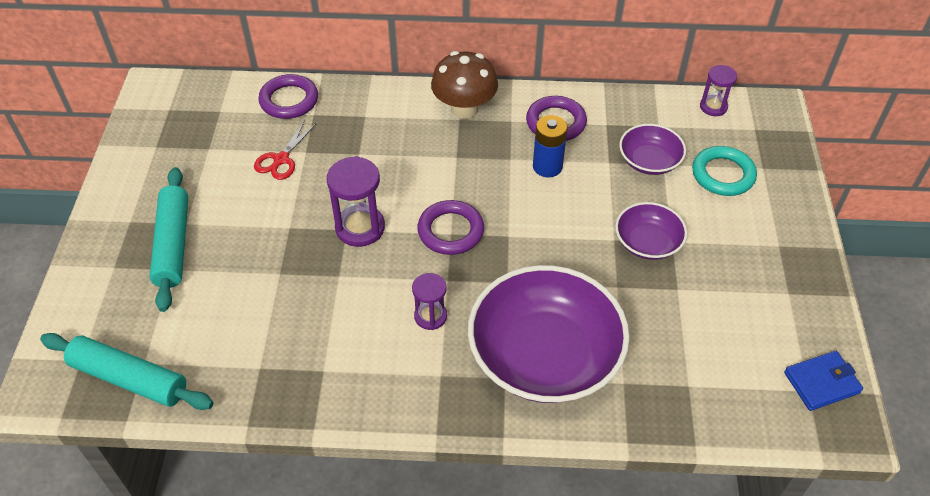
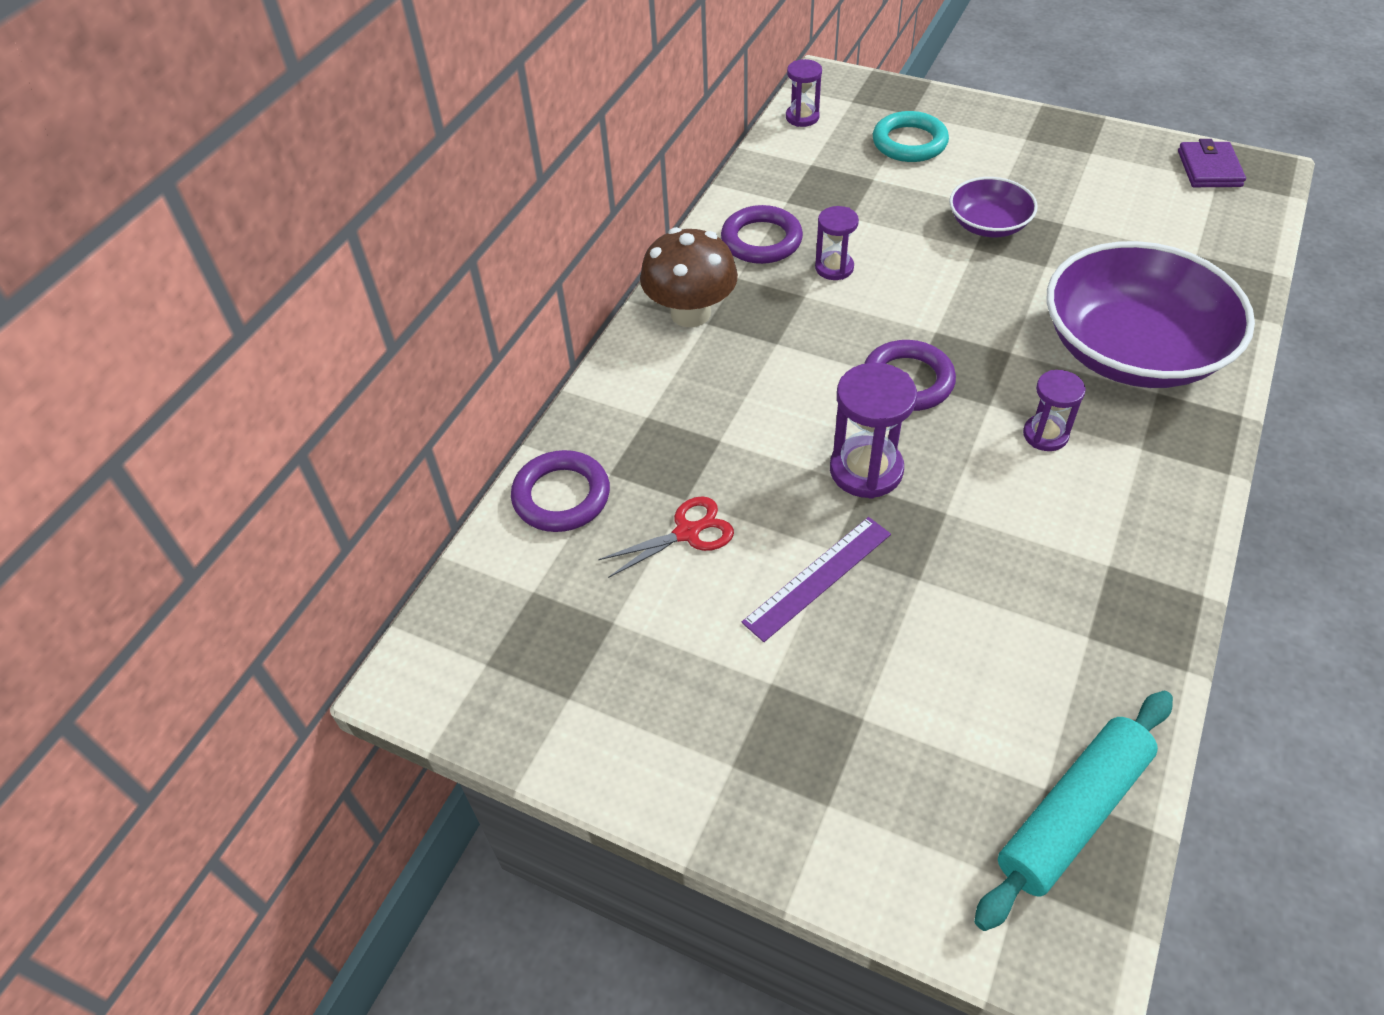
camera: 65 degrees left, 0 degrees up
(173, 244) = (810, 708): turquoise rolling pin -> none
(265, 225) = (818, 577): none -> purple ruler
(281, 160) = (688, 532): red scissors -> red scissors turned 75 degrees counterclockwise
(547, 166) = (834, 268): blue battery -> purple hourglass
(649, 161) = (863, 187): purple bowl -> none
(821, 382) = (1209, 169): blue wallet -> purple wallet

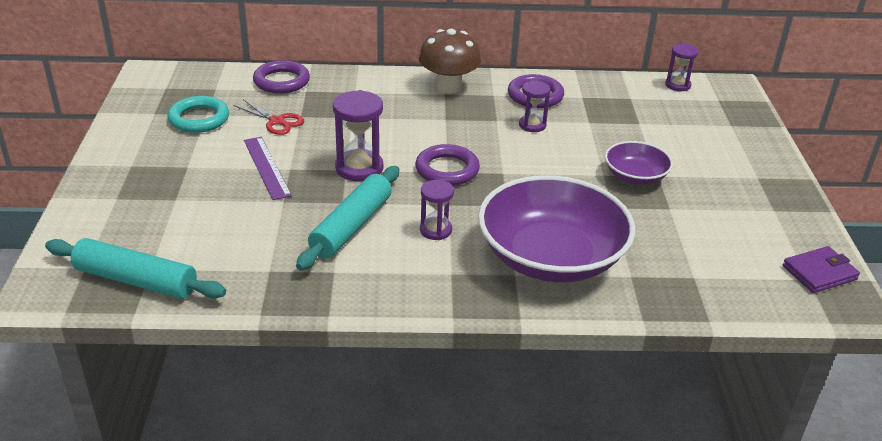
camera: 60 degrees right, 15 degrees down
(818, 577) = (266, 167): purple ruler -> purple ruler turned 45 degrees clockwise
(909, 142) = (695, 130): turquoise ring -> turquoise ring (199, 119)
(1009, 517) = (352, 226): none -> turquoise rolling pin

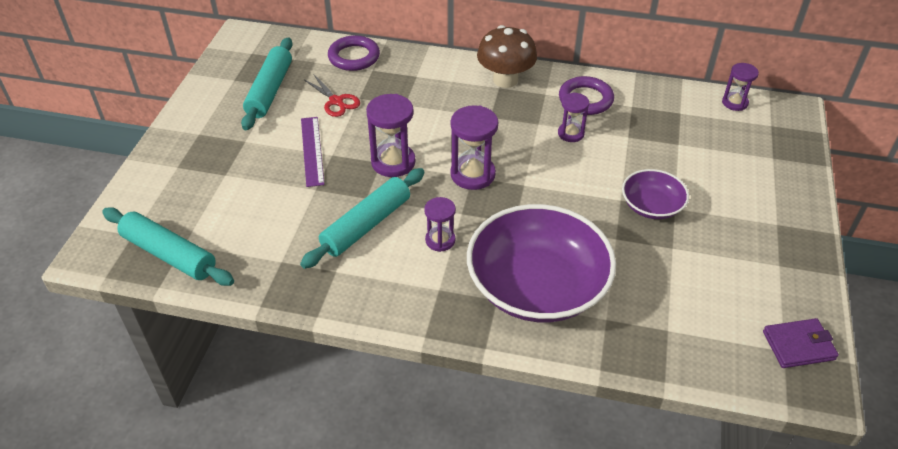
camera: 15 degrees right, 10 degrees up
(199, 119) = (270, 90): turquoise ring -> turquoise rolling pin
(447, 170) = (472, 174): purple ring -> purple hourglass

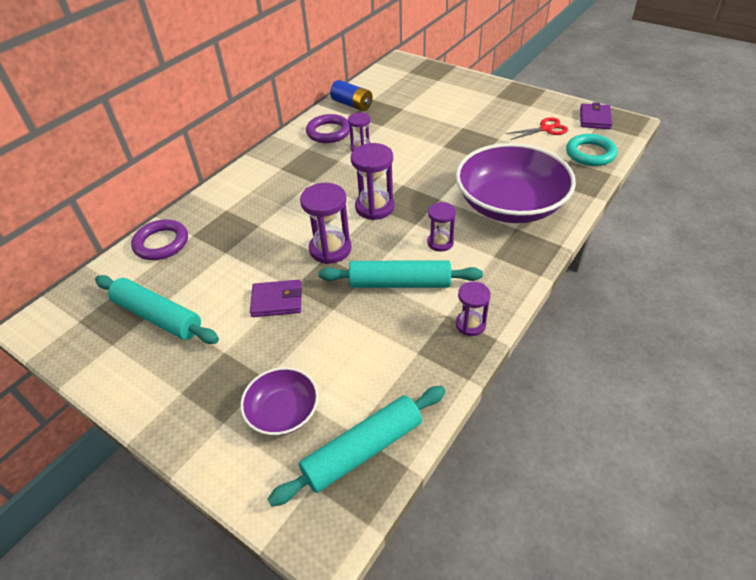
camera: 65 degrees left, 0 degrees up
(312, 150) = (277, 301): purple ruler -> purple wallet
(336, 101) = (218, 269): red scissors -> red scissors (546, 129)
(366, 225) = (400, 283): turquoise rolling pin -> turquoise rolling pin turned 60 degrees counterclockwise
(505, 80) = (274, 163): brown mushroom -> none
(651, 206) = (456, 135): purple bowl -> purple bowl (283, 411)
(654, 100) = (352, 104): none -> blue battery
(699, 351) = (590, 153): none -> turquoise ring
(734, 103) = (378, 77): purple hourglass -> purple hourglass (470, 324)

